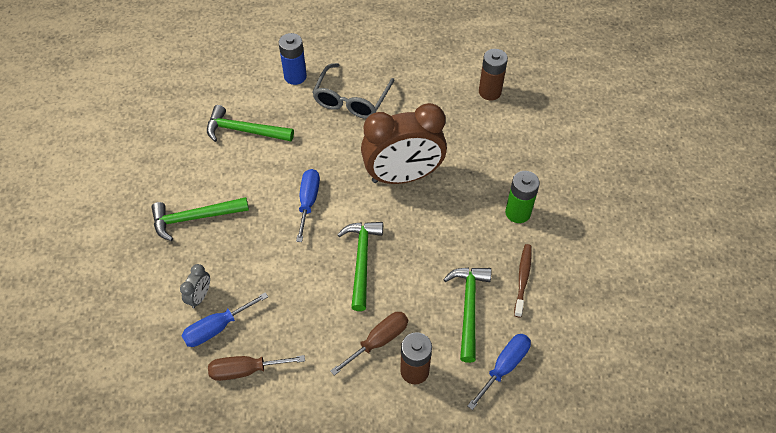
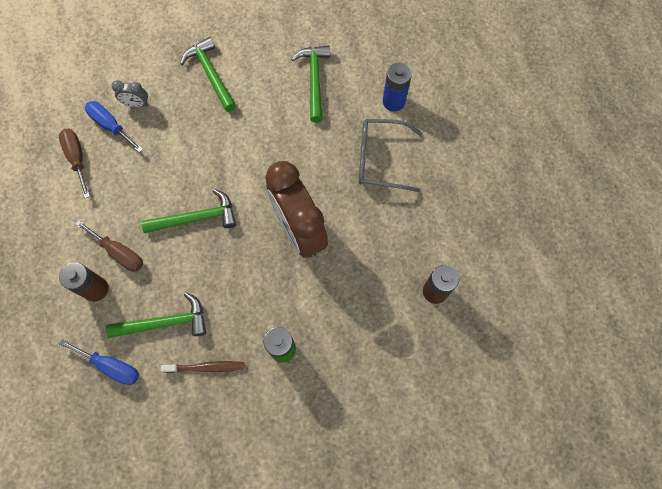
camera: 75 degrees right, 15 degrees up
(308, 201) = (249, 156): blue screwdriver -> none

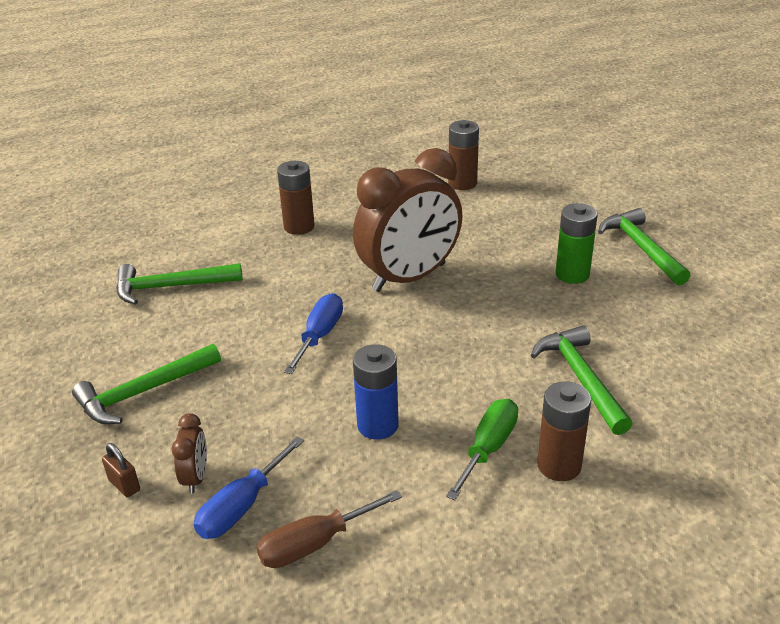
camera: 95 degrees left, 35 degrees down
(111, 366) = (670, 424): blue screwdriver -> blue screwdriver (319, 335)
(119, 253) = (488, 448): brown screwdriver -> green screwdriver
(137, 104) = (196, 477): grey clock -> brown clock
(140, 72) = (124, 485): none -> brown padlock
(196, 218) = (409, 371): green hammer -> green hammer (641, 248)
(206, 367) = (625, 332): brown toothbrush -> none
(380, 159) = (299, 226): grey glasses -> brown battery
(393, 101) = (213, 223): blue battery -> blue battery (377, 425)

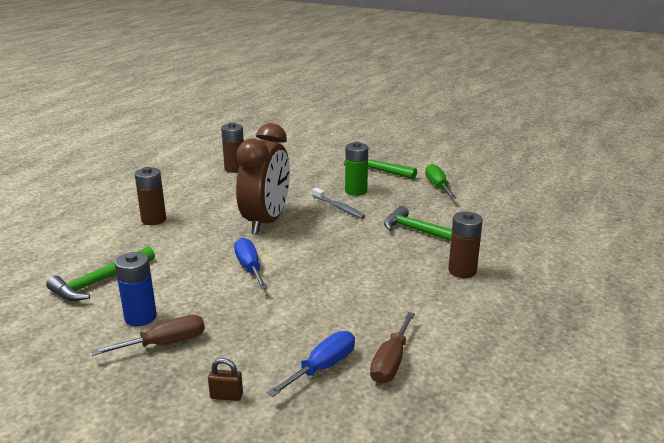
camera: 40 degrees left, 10 degrees down
(143, 392) = (165, 343): green hammer -> brown screwdriver
(196, 477) = (271, 368): brown clock -> none
(241, 506) = (323, 367): blue screwdriver -> blue screwdriver turned 135 degrees counterclockwise
(377, 425) = (347, 294): blue battery -> blue battery (140, 317)
(488, 448) = (419, 279): green screwdriver -> green screwdriver (438, 186)
(519, 292) = (339, 207): none -> grey toothbrush

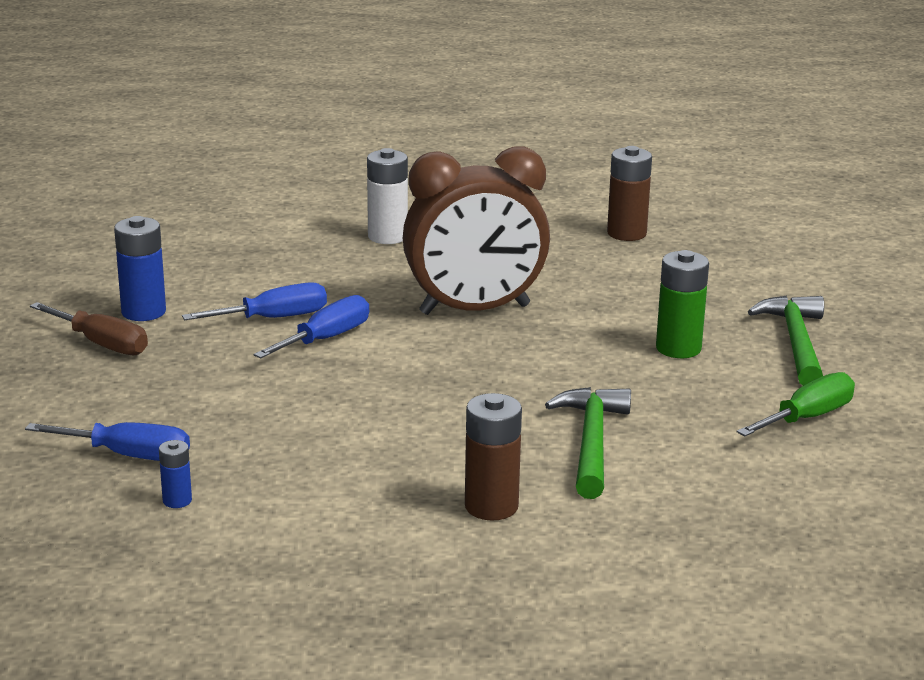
camera: 60 degrees right, 0 degrees up
(100, 281) = (199, 262): green hammer -> none
(153, 220) = (387, 236): brown battery -> white battery
(206, 276) = (274, 318): none -> blue screwdriver
(226, 396) = (29, 411): brown padlock -> none
(339, 207) = (594, 351): grey toothbrush -> none
(391, 362) = (177, 500): brown screwdriver -> blue battery

